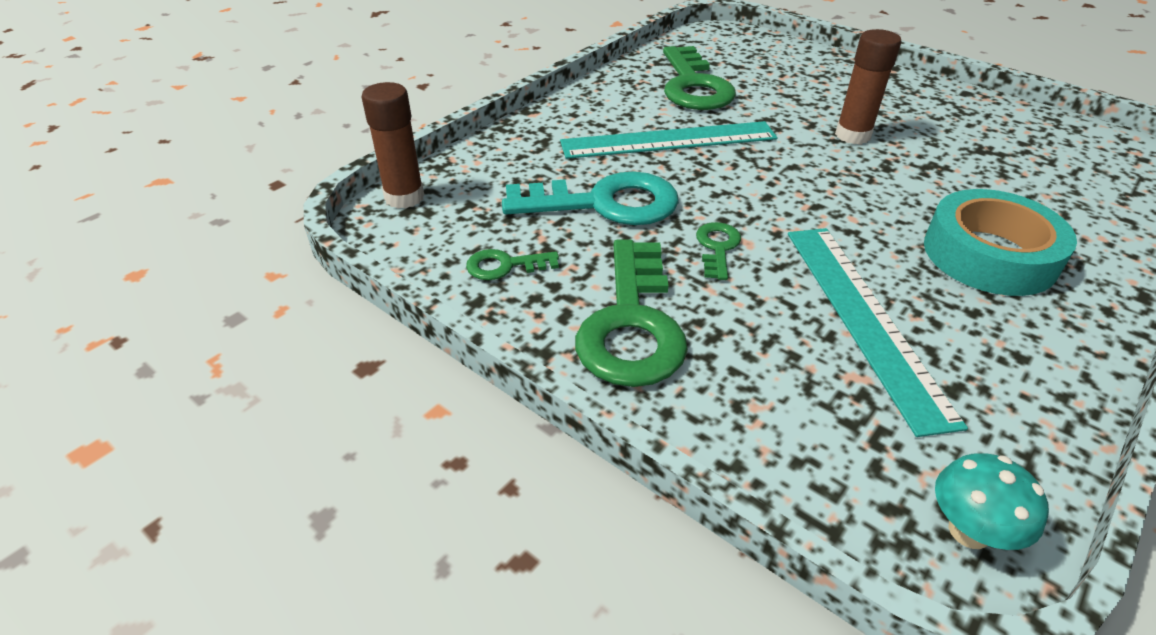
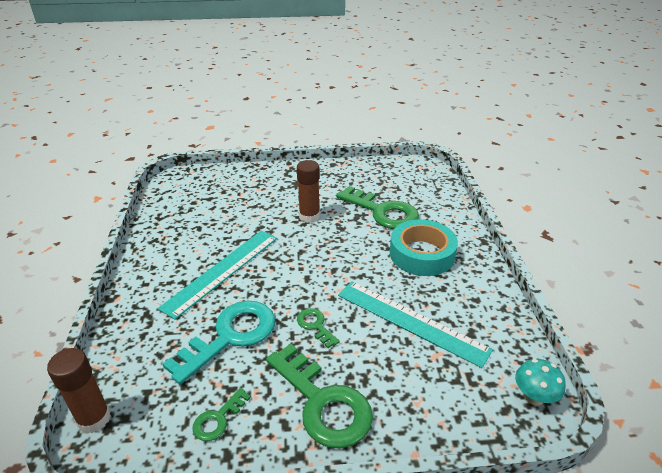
camera: 45 degrees left, 5 degrees down
(694, 86) = (198, 225): green key -> green key (382, 212)

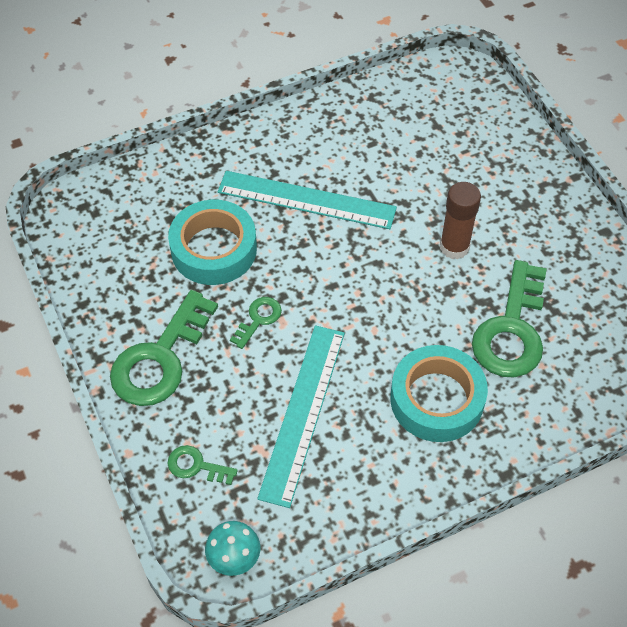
camera: 70 degrees right, 20 degrees up
(94, 419) = (87, 192): brown glue stick -> none
(218, 419) = (115, 281): green key -> green key (196, 466)
(230, 336) = (214, 249): turquoise key -> turquoise tape

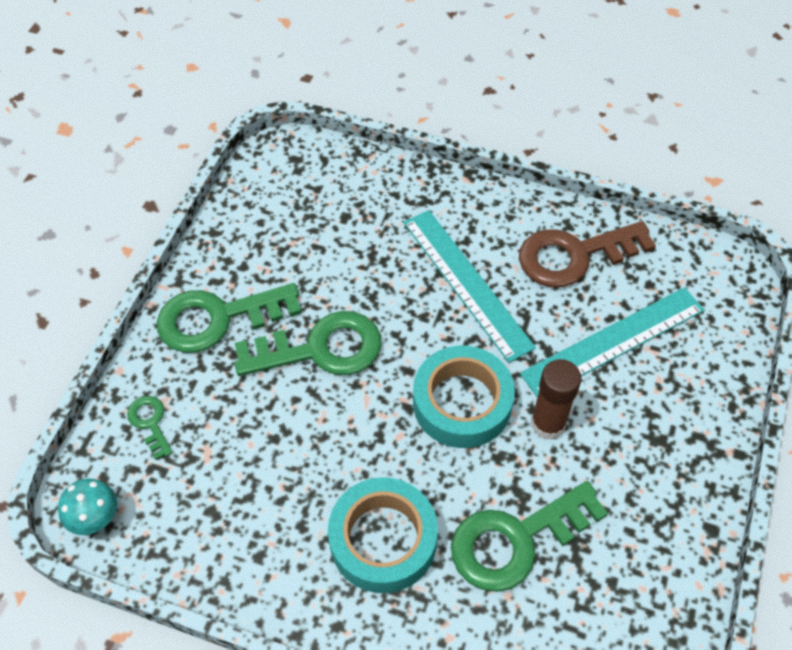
camera: 45 degrees right, 0 degrees up
(214, 249) = (350, 266): turquoise tape -> turquoise tape (462, 403)
(258, 319) = (320, 349): green key -> green key, size x2.10
(302, 412) = (268, 452): turquoise ruler -> turquoise ruler (613, 341)
(355, 130) = (574, 256): none -> brown key

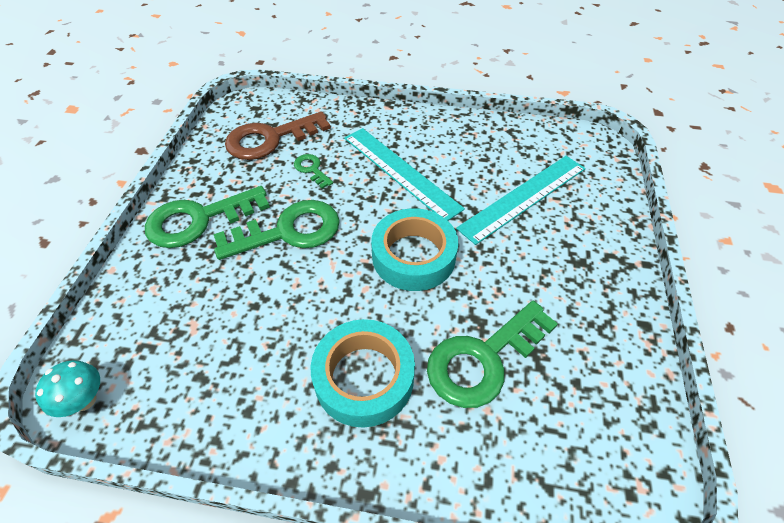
camera: 10 degrees left, 5 degrees down
(150, 423) = (139, 308): green key -> green key (311, 169)
(548, 424) = (488, 262): brown glue stick -> none
(574, 256) = (479, 145): brown key -> brown key (270, 139)

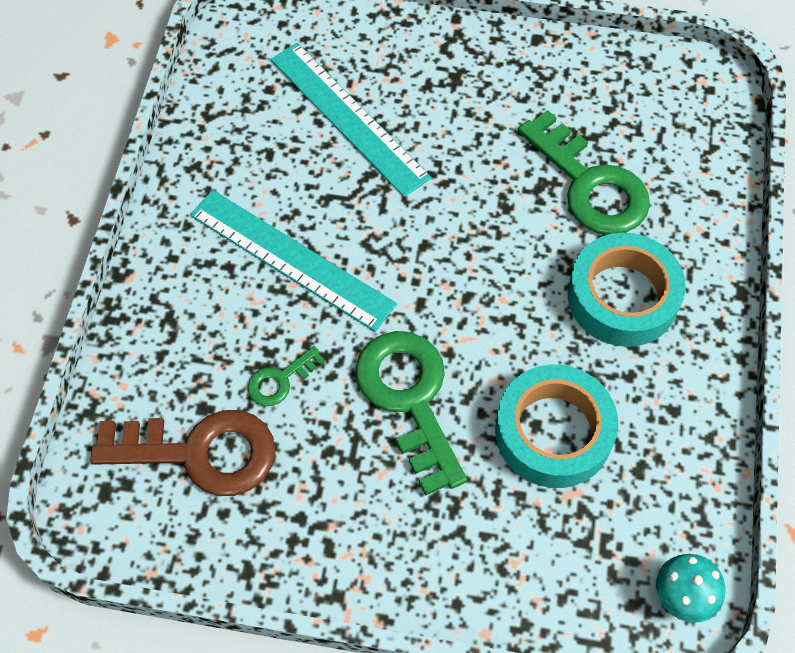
camera: 90 degrees left, 10 degrees up
(199, 220) = (386, 528): green key -> none
(270, 139) = (199, 452): brown key -> brown key turned 60 degrees counterclockwise
(400, 172) = (291, 259): turquoise ruler -> turquoise ruler turned 75 degrees clockwise
(413, 256) = (450, 246): turquoise tape -> turquoise tape (553, 432)

